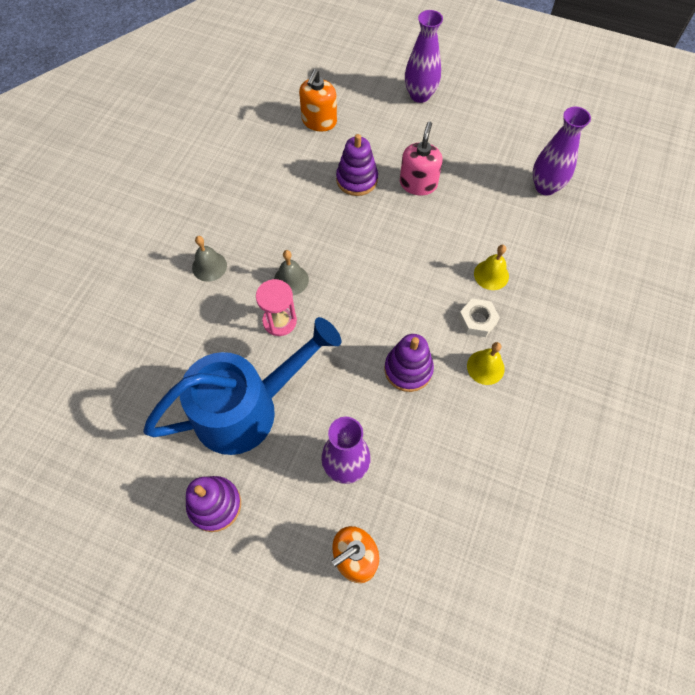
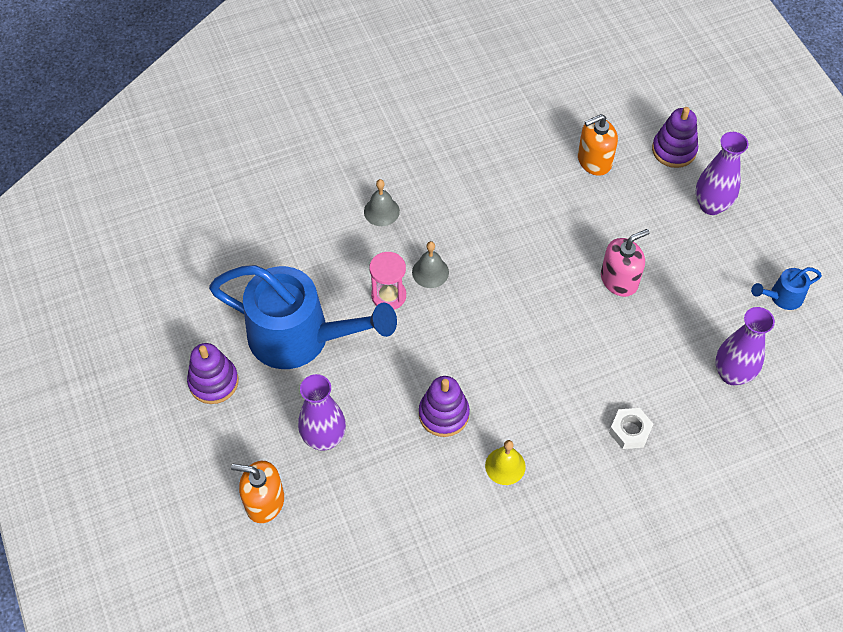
camera: 45 degrees right, 5 degrees down
(357, 179) = (570, 235): purple stacking toy -> purple stacking toy (674, 150)
(477, 320) = (540, 427): white nut -> white nut (629, 431)
(491, 275) = (594, 403): yellow bell -> none
(519, 118) = (781, 297): none -> blue watering can

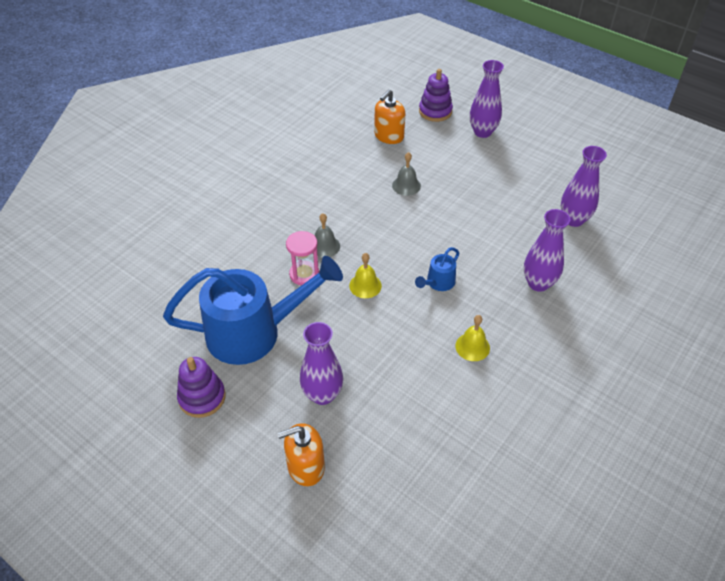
camera: 30 degrees left, 10 degrees down
(381, 211) = (260, 223): grey bell -> grey bell (406, 185)
(442, 340) = (365, 285): none -> yellow bell
(443, 414) = (402, 333): purple stacking toy -> none
(619, 280) = (459, 196): pink soap dispenser -> none
(629, 431) = (538, 283): white nut -> purple vase
(781, 297) = (566, 164): blue watering can -> blue watering can (438, 283)

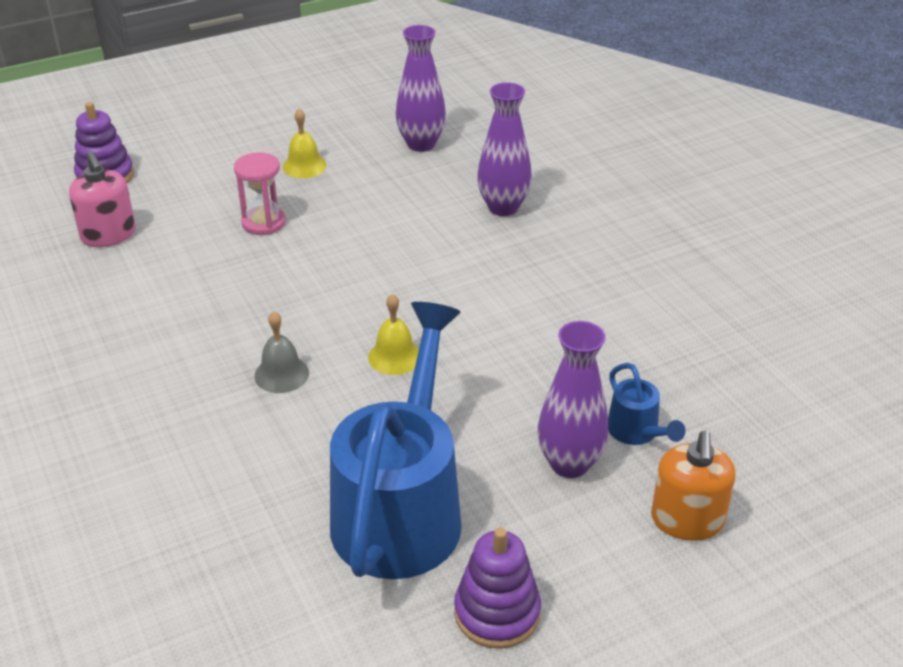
camera: 65 degrees left, 10 degrees down
(304, 274) = (322, 414): pink hourglass -> pink hourglass (263, 223)
(389, 136) = (108, 235): orange soap dispenser -> pink soap dispenser
(406, 185) = (231, 253): grey bell -> none
(438, 283) = (441, 287): blue watering can -> blue watering can (637, 433)
(472, 347) = (569, 295): yellow bell -> yellow bell (304, 166)
(482, 132) = (194, 152): purple vase -> none

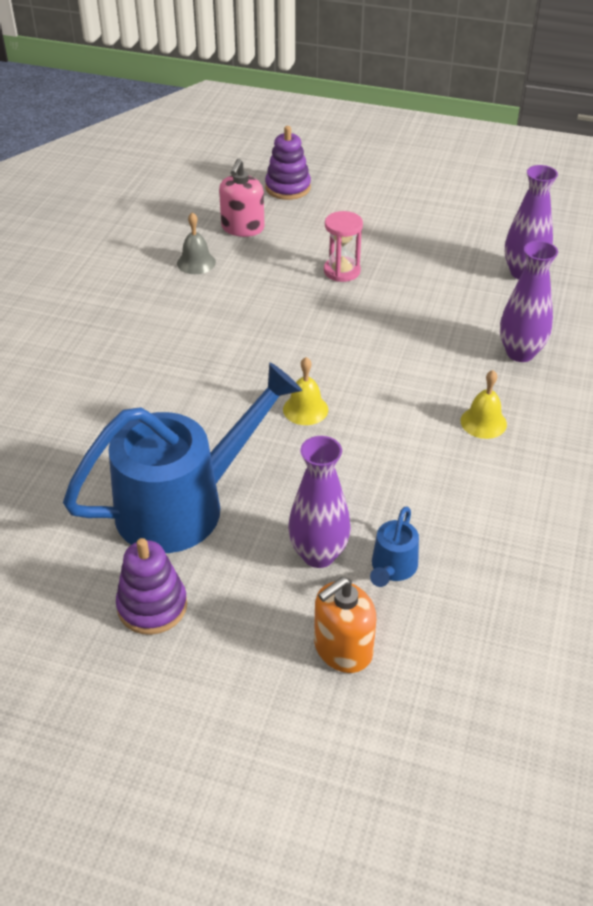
camera: 45 degrees right, 5 degrees up
(281, 374) = (226, 376): grey bell -> grey bell (196, 262)
(304, 166) = (419, 246): yellow bell -> yellow bell (483, 422)

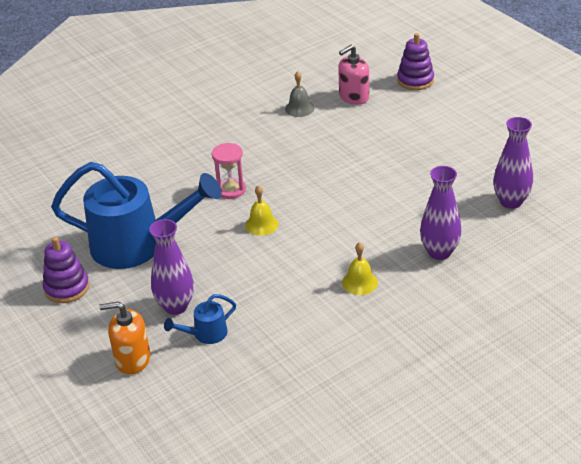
camera: 40 degrees right, 5 degrees down
(342, 271) = (385, 150): pink hourglass -> pink hourglass (231, 190)

